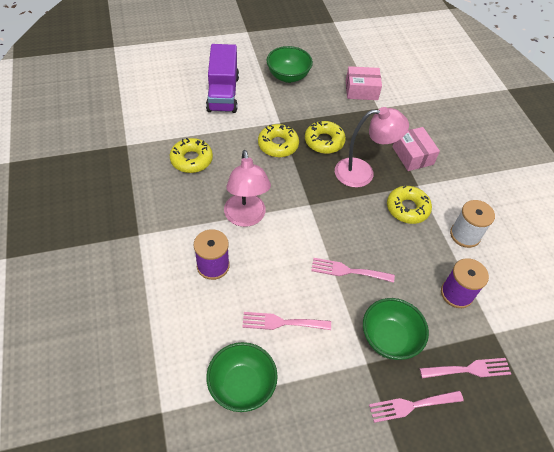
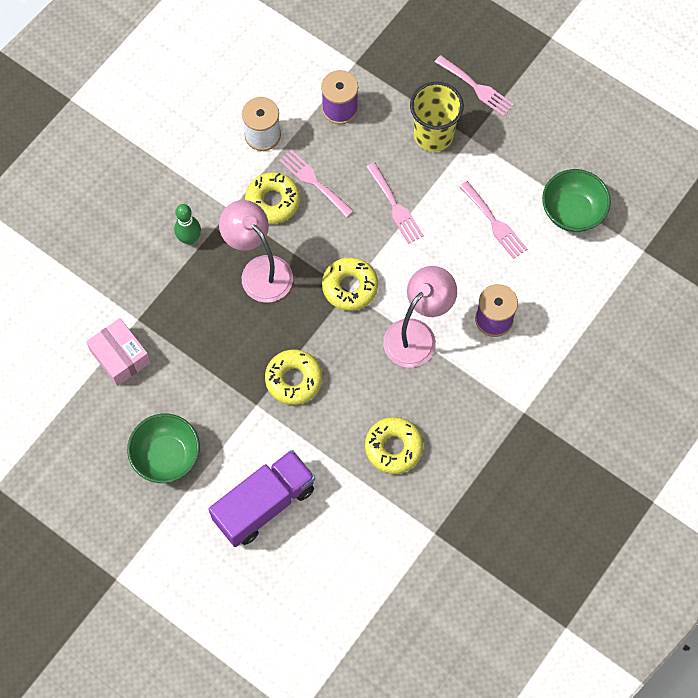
camera: 125 degrees left, 15 degrees up
(324, 141) = (246, 338): yellow donut -> yellow donut (350, 287)
(389, 338) = (433, 135): green bowl -> yellow cup
(412, 155) = (189, 238): pink box -> green bowling pin
(469, 369) = (408, 64): pink fork -> pink fork (313, 181)

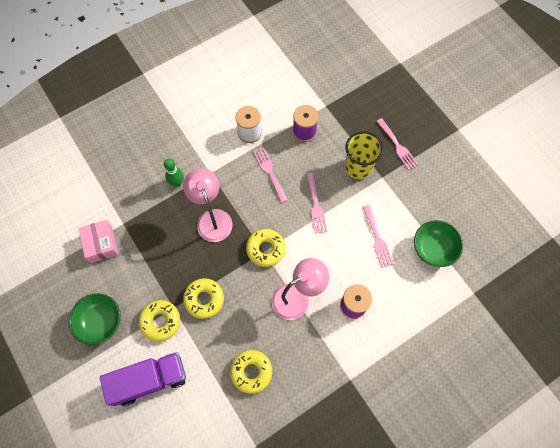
camera: 20 degrees right, 0 degrees up
(273, 201) = (239, 176): yellow donut -> yellow donut (160, 321)

